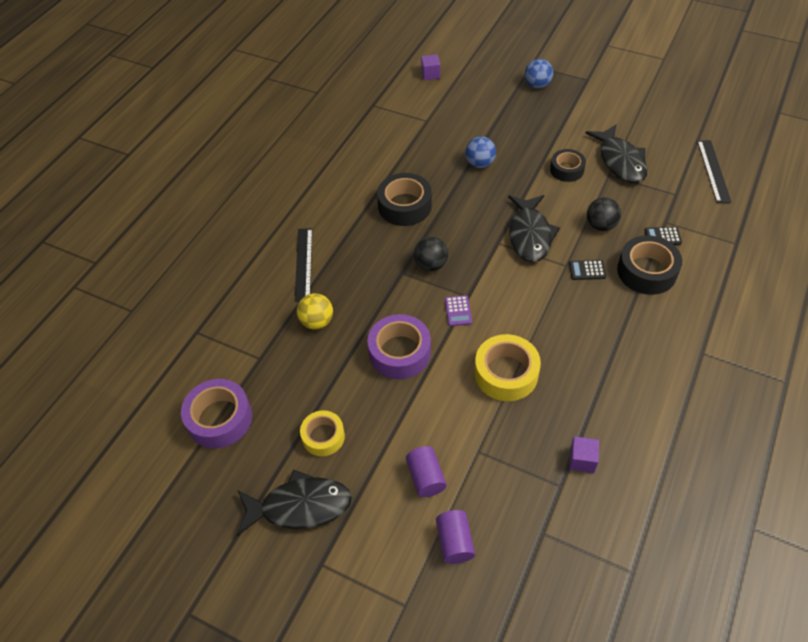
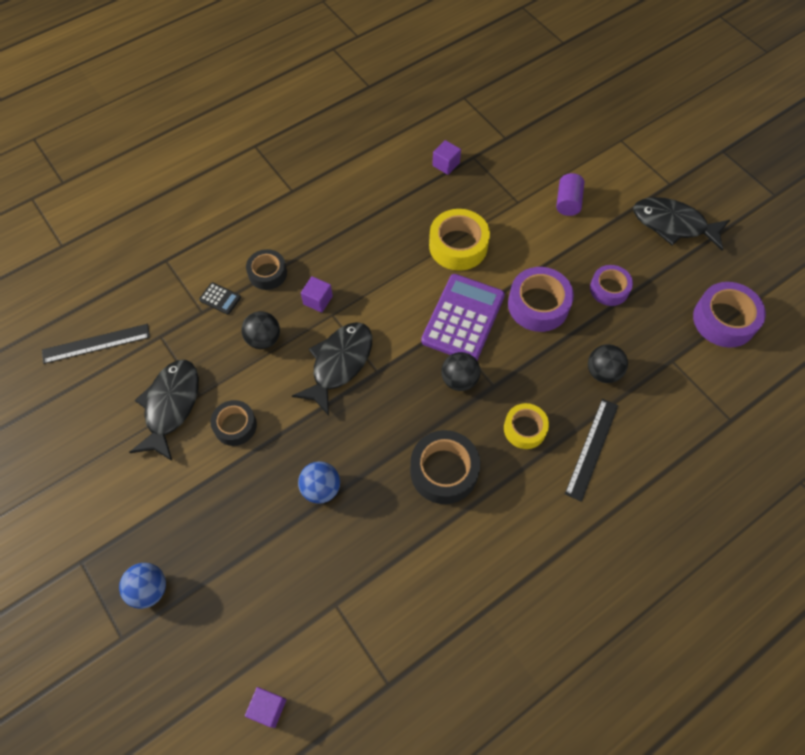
camera: 155 degrees left, 10 degrees up
(317, 322) = (603, 372): yellow ball -> black ball
(323, 436) = (636, 265): yellow tape -> yellow tape (524, 429)
(341, 398) = (609, 289): none -> purple tape
(454, 542) = (569, 157): purple cylinder -> none
(458, 311) = (463, 318): purple calculator -> purple calculator, size x2.41
(587, 270) = (318, 300): black calculator -> purple cube
(646, 271) = (267, 273): black tape -> black tape, size x0.64
(713, 170) = (96, 343): black ruler -> black ruler turned 45 degrees clockwise

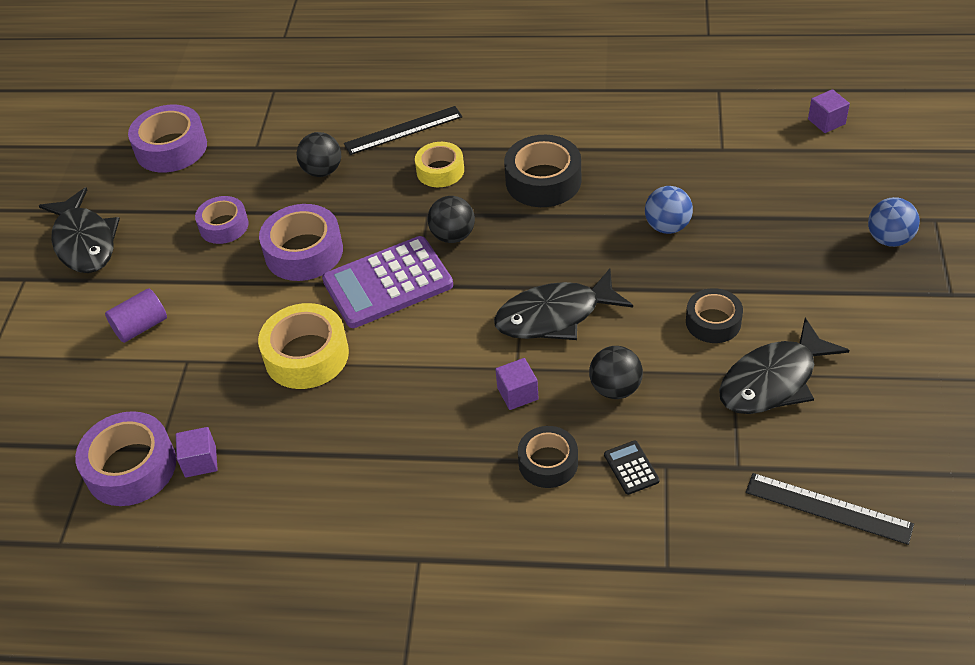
camera: 135 degrees left, 15 degrees down
(475, 141) = (131, 467): none -> purple tape

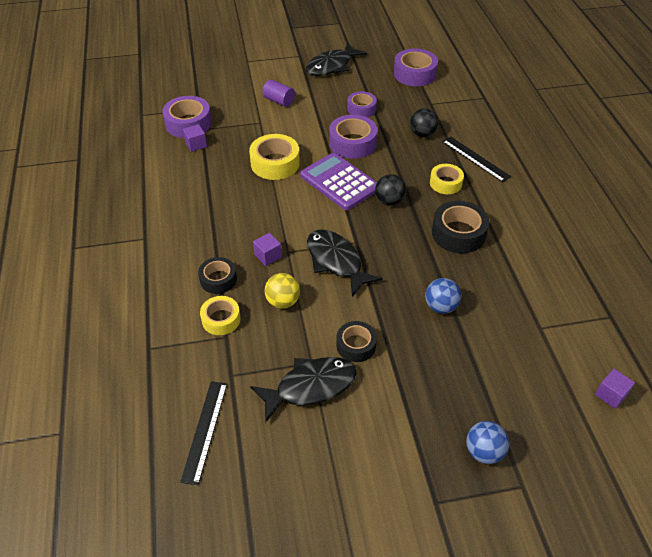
camera: 70 degrees right, 0 degrees up
(615, 388) = (283, 301): black ball -> yellow ball
(631, 468) = (221, 319): black calculator -> yellow tape
(773, 380) = (310, 387): black fish -> black fish turned 120 degrees clockwise

